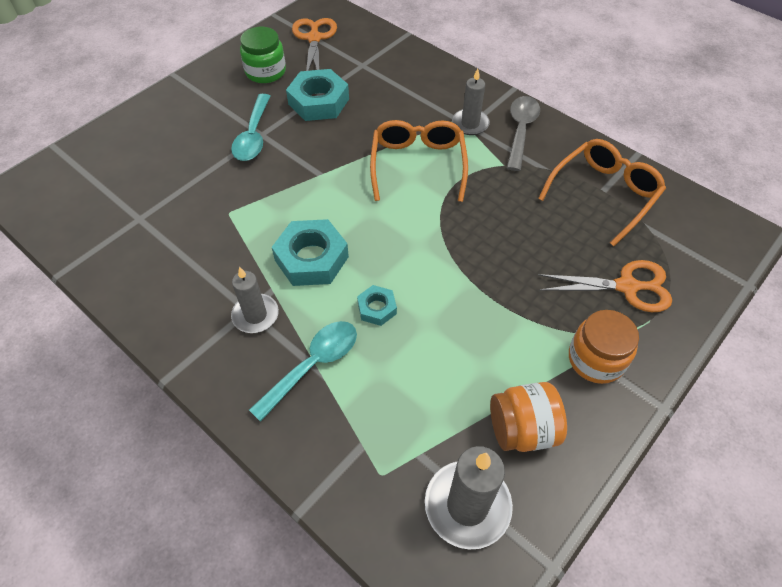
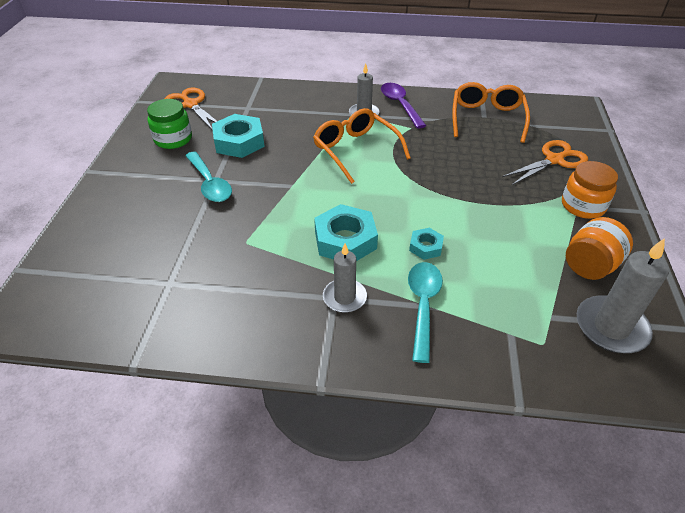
camera: 35 degrees left, 10 degrees down
(520, 131) = (400, 105): grey spoon -> purple spoon

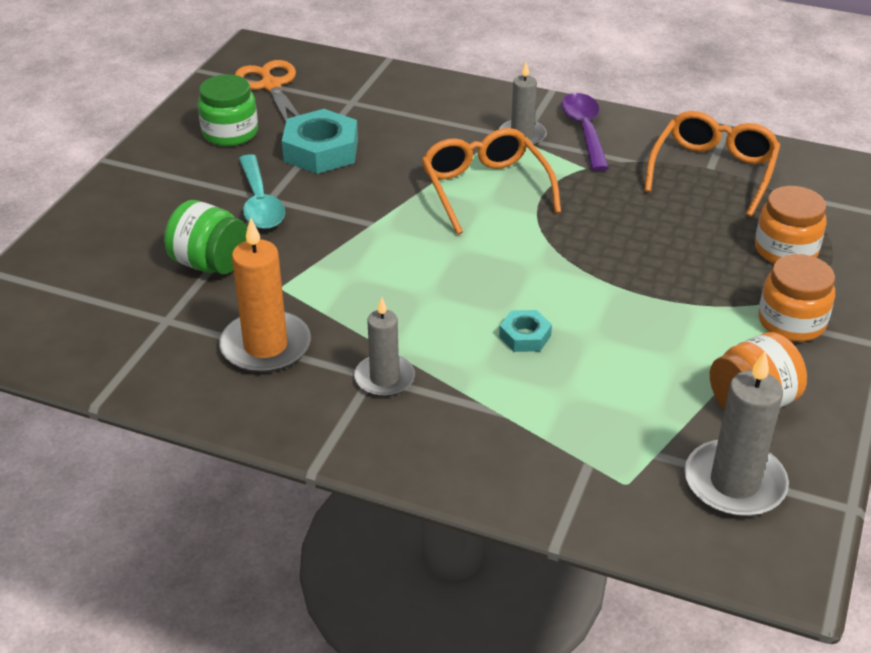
camera: 15 degrees right, 5 degrees down
(188, 234) = (210, 263): none -> green jar
(250, 289) = (265, 346): none -> orange candle
(345, 240) = (416, 308): turquoise nut -> none
(423, 305) = (485, 407): turquoise spoon -> none
(554, 160) = (785, 250): orange scissors -> orange jar

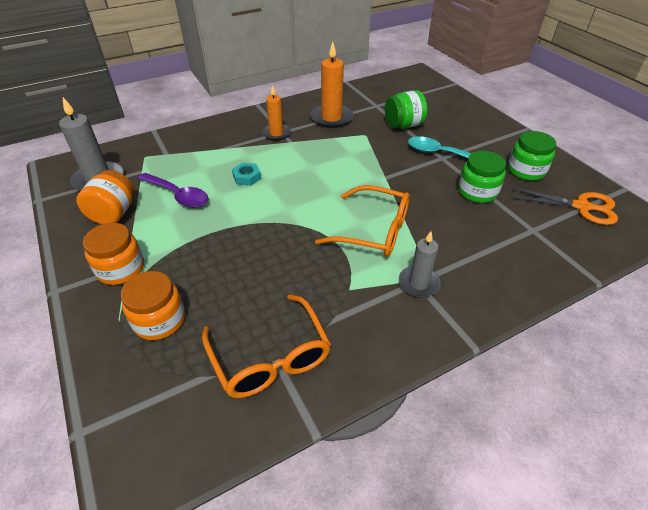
camera: 130 degrees right, 5 degrees up
(321, 150) = (477, 192): turquoise nut -> green jar
(384, 378) = (276, 133): grey candle -> orange candle
(585, 130) = (395, 322): purple spoon -> purple spoon (178, 195)

